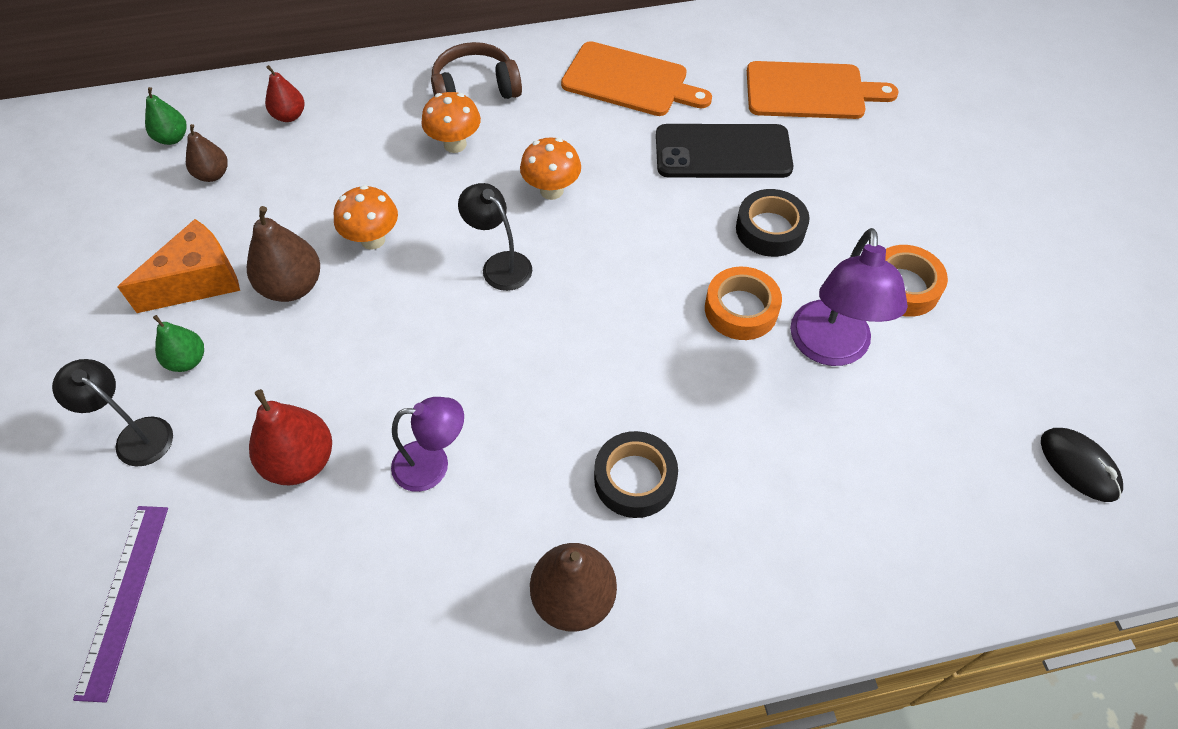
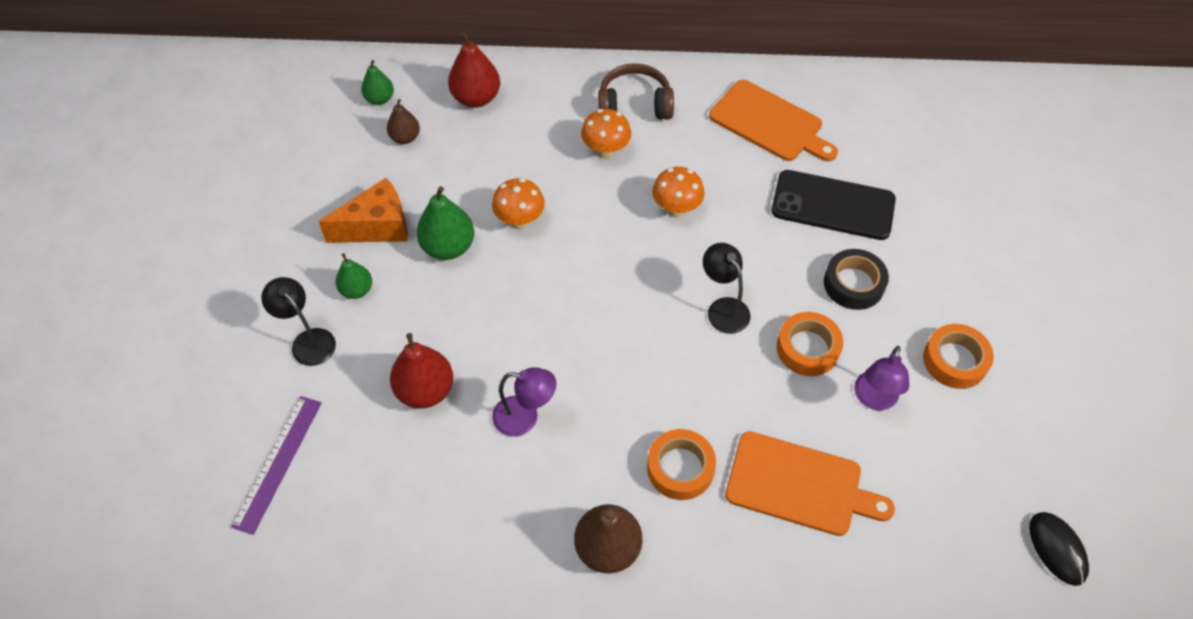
camera: 15 degrees right, 0 degrees up
(289, 116) = (476, 98): red pear -> red pear, size x1.62
(292, 286) = (448, 247): brown pear -> green pear
(500, 264) = (617, 265): black lamp -> black lamp (723, 308)
(635, 479) = (680, 468): black tape -> orange tape
(810, 91) = (928, 165): orange cutting board -> orange cutting board (799, 485)
(830, 348) = (874, 399): purple lamp -> purple lamp, size x0.65

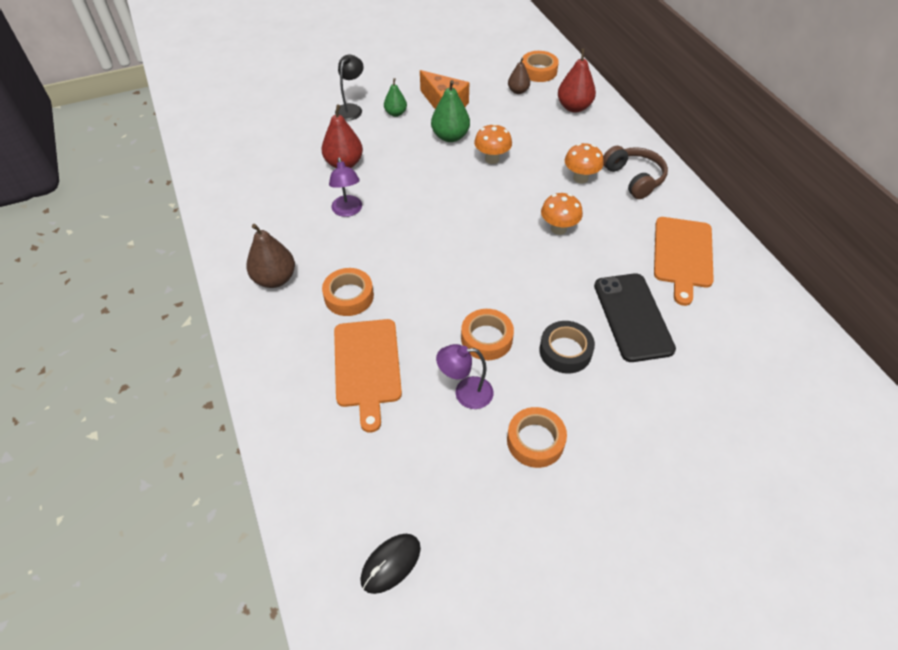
camera: 65 degrees right, 5 degrees down
(278, 463) = (270, 127): purple ruler -> none
(380, 99) = (538, 71): green pear -> orange tape
(723, 308) = (490, 280): black lamp -> none

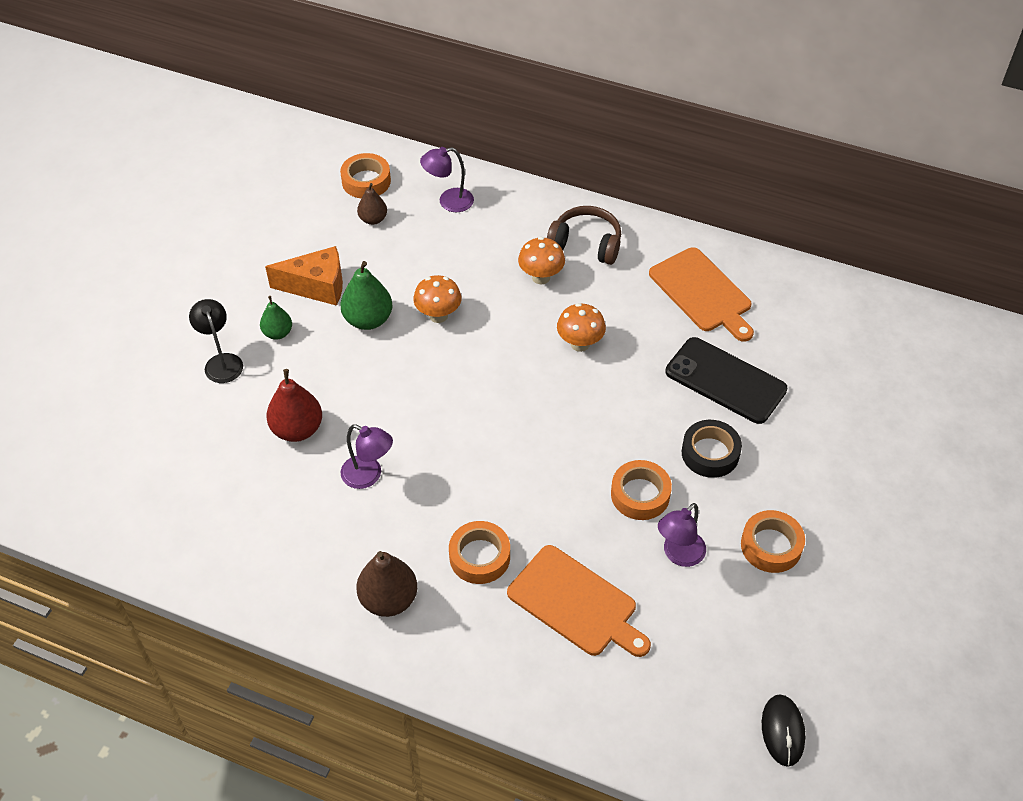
camera: 45 degrees left, 0 degrees up
(574, 107) = (448, 202): red pear -> purple lamp

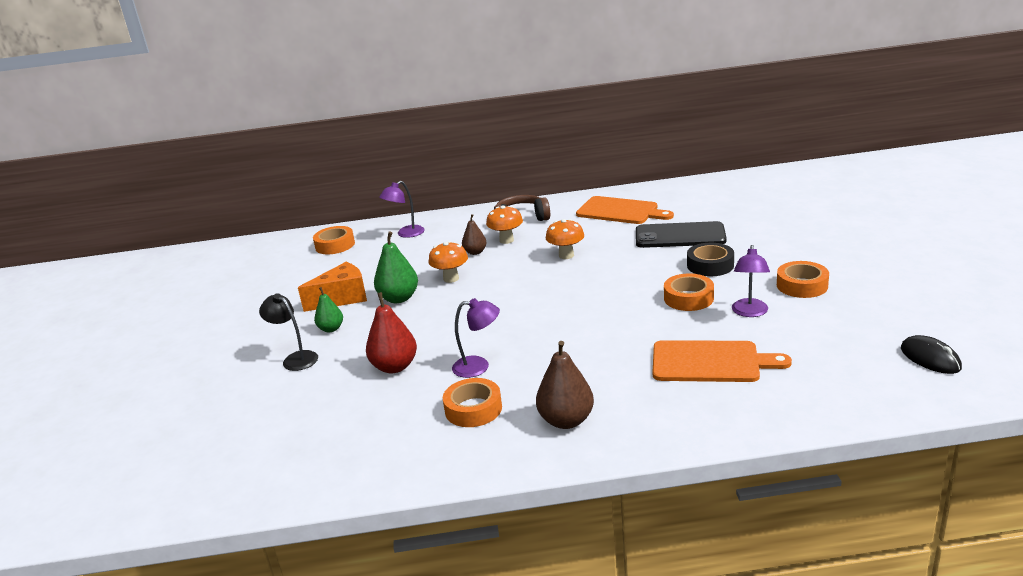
camera: 25 degrees left, 25 degrees down
(373, 219) = (357, 258): brown pear -> brown pear (475, 252)
(479, 557) = (612, 370): orange tape -> orange tape (473, 409)

